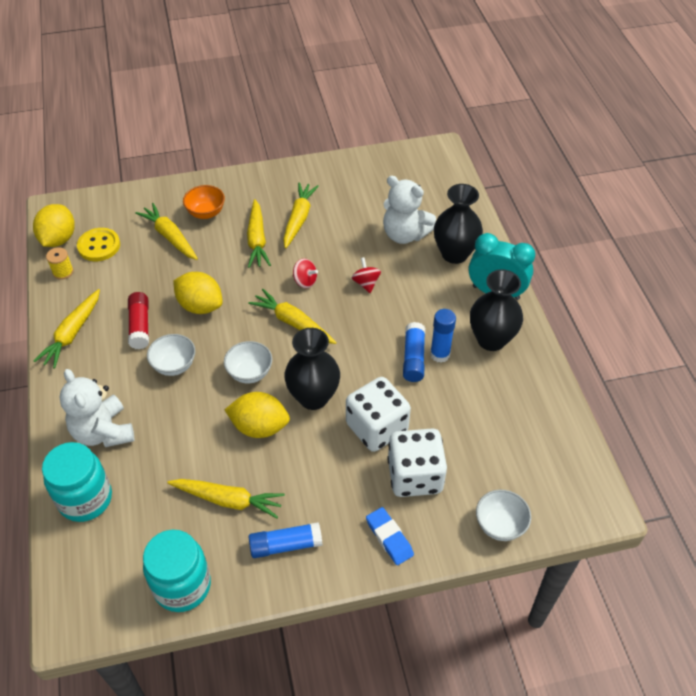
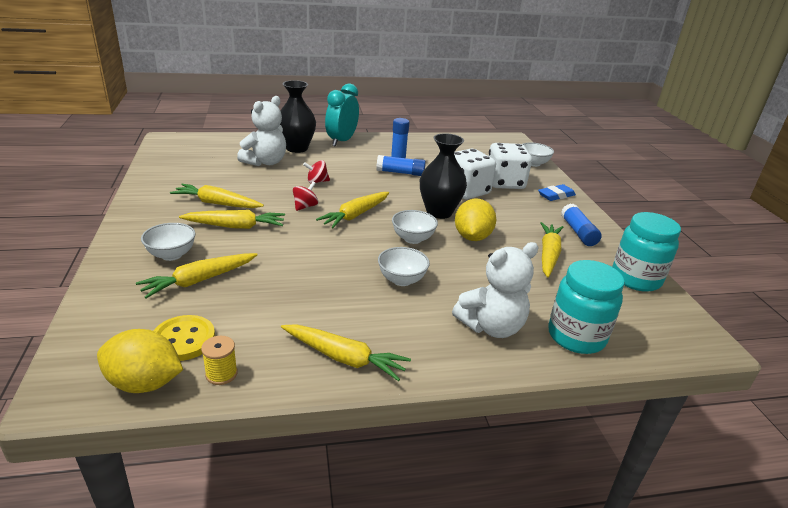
camera: 90 degrees left, 20 degrees down
(140, 326) = (341, 303): red glue stick -> none
(200, 306) = (321, 262): yellow lemon -> none
(206, 213) = (171, 255): orange bowl -> white bowl
(491, 339) = (386, 148): black vase -> none

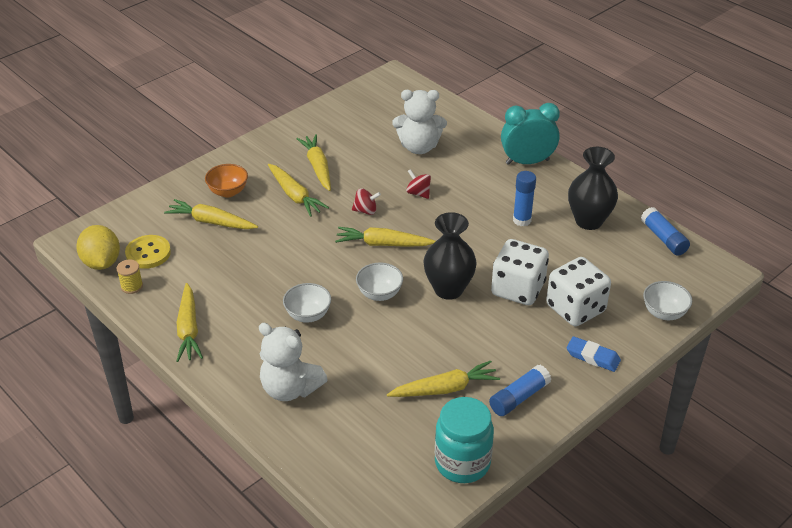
camera: 60 degrees right, 10 degrees up
(171, 255) = (228, 192): white bowl -> orange bowl
(296, 148) = (471, 146): black vase -> black vase (588, 221)
(400, 173) = (504, 230): blue glue stick -> blue glue stick (663, 238)
(472, 237) = (423, 328): yellow lemon -> none
(576, 337) = (321, 443): turquoise jar -> none

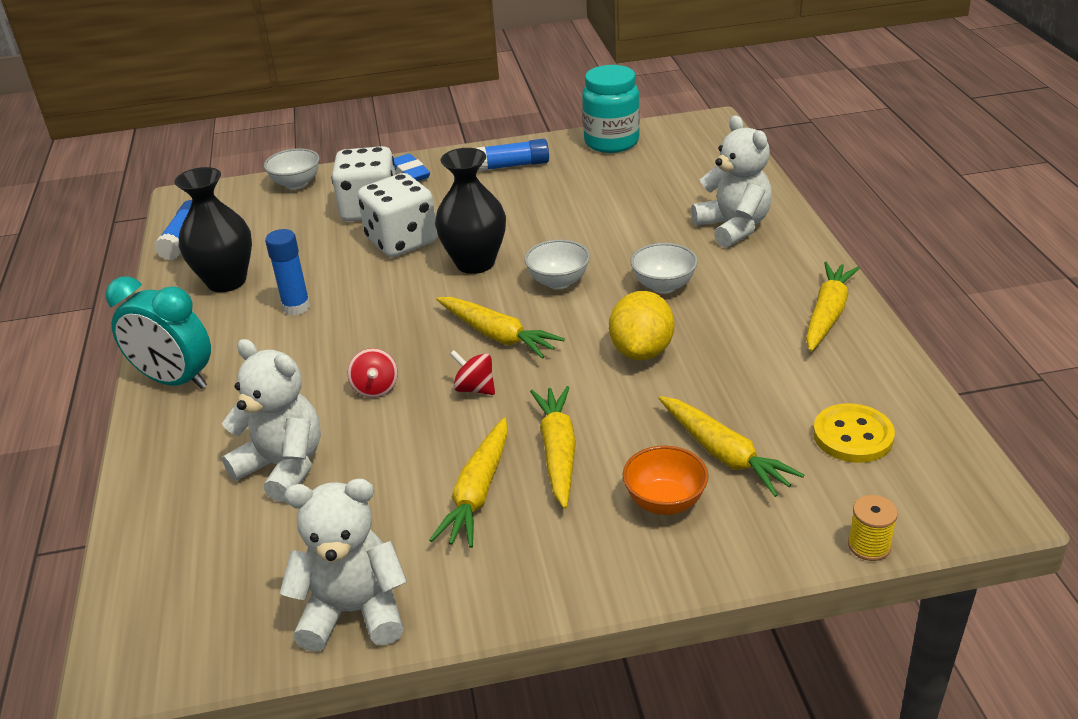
camera: 145 degrees left, 5 degrees down
(101, 262) = (938, 446): yellow lemon -> yellow lemon (641, 351)
(132, 286) = (894, 393): yellow spool -> yellow spool (869, 545)
(327, 115) = (354, 612): none -> white teddy bear
(445, 389) = (574, 187): yellow carrot -> none

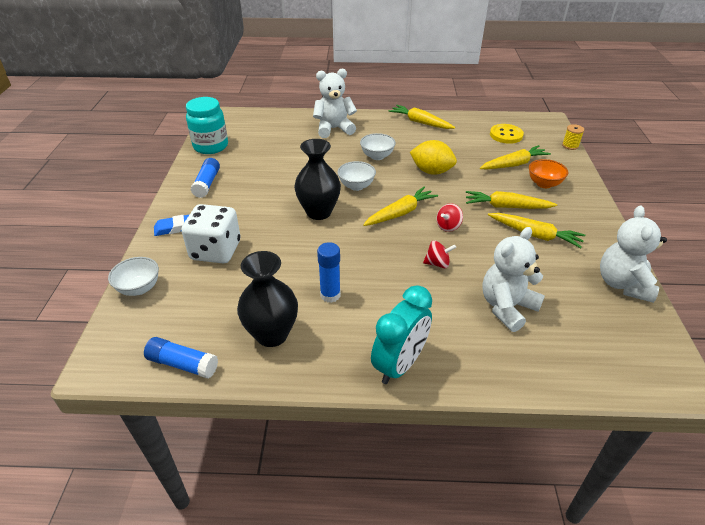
camera: 80 degrees left, 5 degrees up
(402, 241) = (272, 239): white dice -> none

